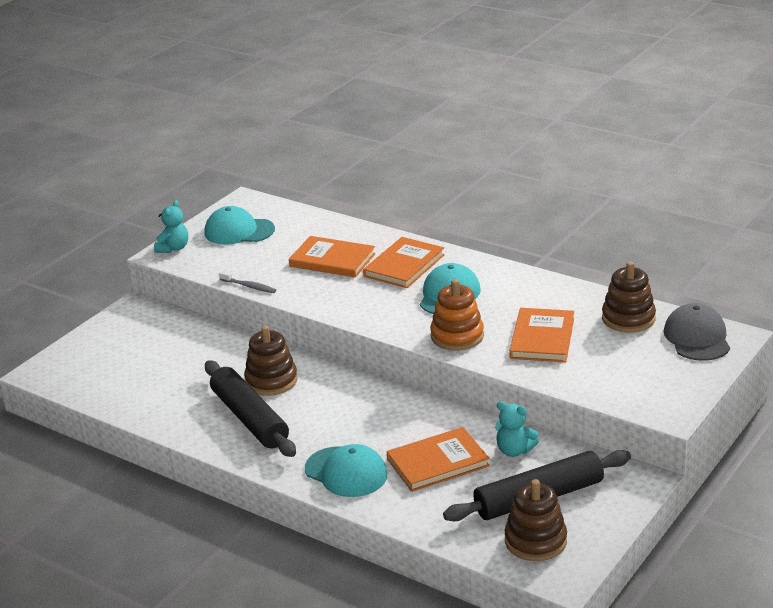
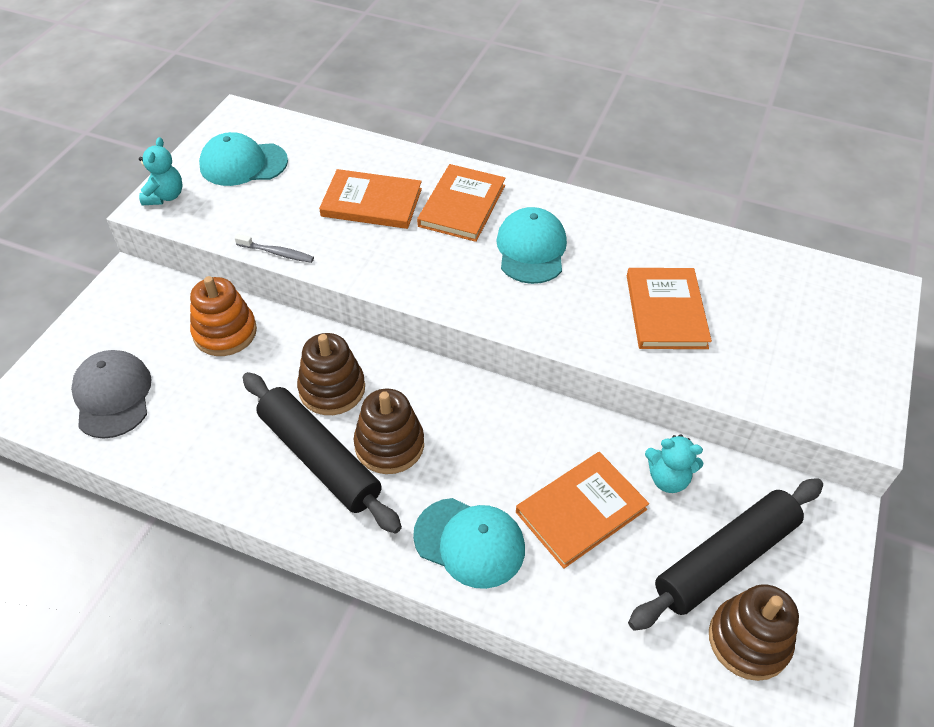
camera: 15 degrees left, 20 degrees up
(457, 336) = (562, 316): orange stacking toy -> orange stacking toy (225, 332)
(628, 318) = (754, 271): brown stacking toy -> brown stacking toy (389, 445)
(697, 338) = (843, 295): grey cap -> grey cap (113, 396)

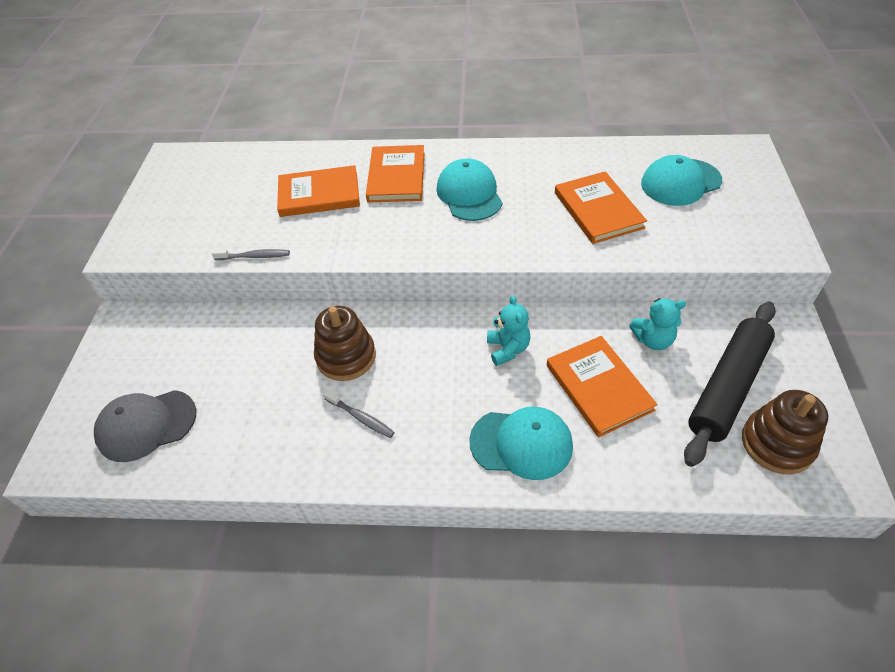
camera: 15 degrees left, 0 degrees up
(113, 396) = (146, 425): grey cap -> grey cap turned 75 degrees counterclockwise
(165, 196) = (130, 239): turquoise teddy bear -> turquoise teddy bear (508, 349)
(225, 332) = (229, 339): orange stacking toy -> none
(243, 164) = (191, 194): turquoise cap -> turquoise cap (680, 182)
(319, 458) = (360, 417): black rolling pin -> grey toothbrush
(389, 445) = (416, 386): brown stacking toy -> none
(581, 511) = (598, 387): orange book -> orange book turned 60 degrees counterclockwise

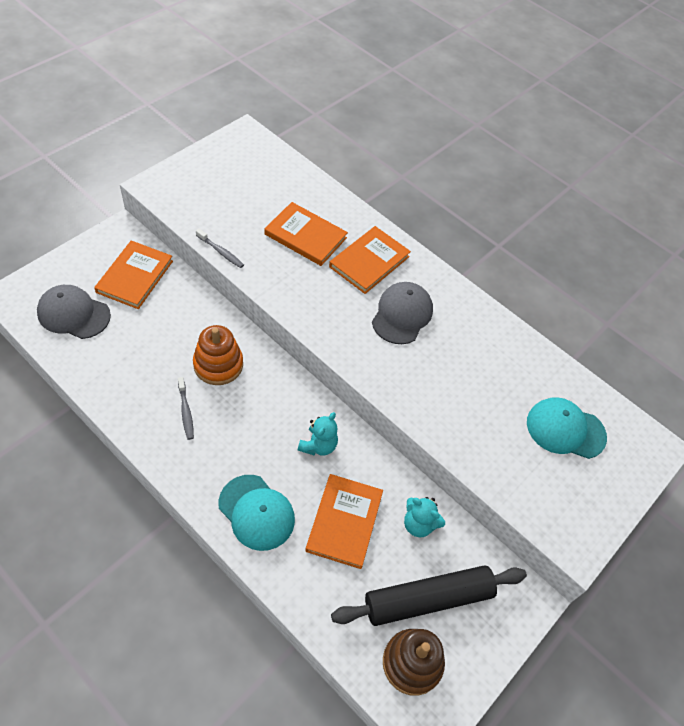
camera: 30 degrees right, 5 degrees up
(346, 357) = (218, 365): brown stacking toy -> orange stacking toy
(469, 194) = (402, 314): turquoise cap -> grey cap
(598, 210) = (476, 400): orange book -> orange book (135, 276)

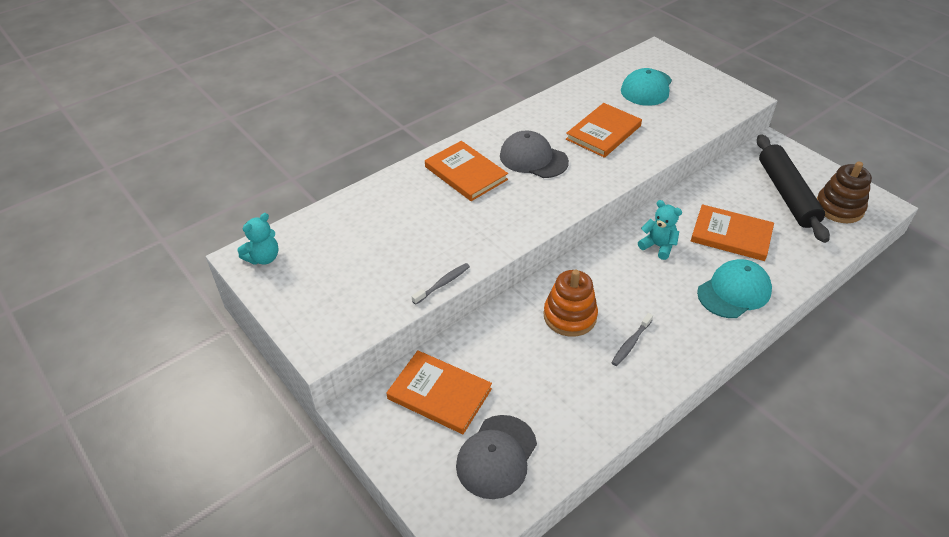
camera: 75 degrees left, 10 degrees down
(186, 412) = (631, 343): grey toothbrush -> grey toothbrush turned 135 degrees clockwise
(305, 236) = (426, 215): orange book -> orange book (603, 132)
(419, 524) = (724, 192): turquoise teddy bear -> turquoise teddy bear (263, 258)

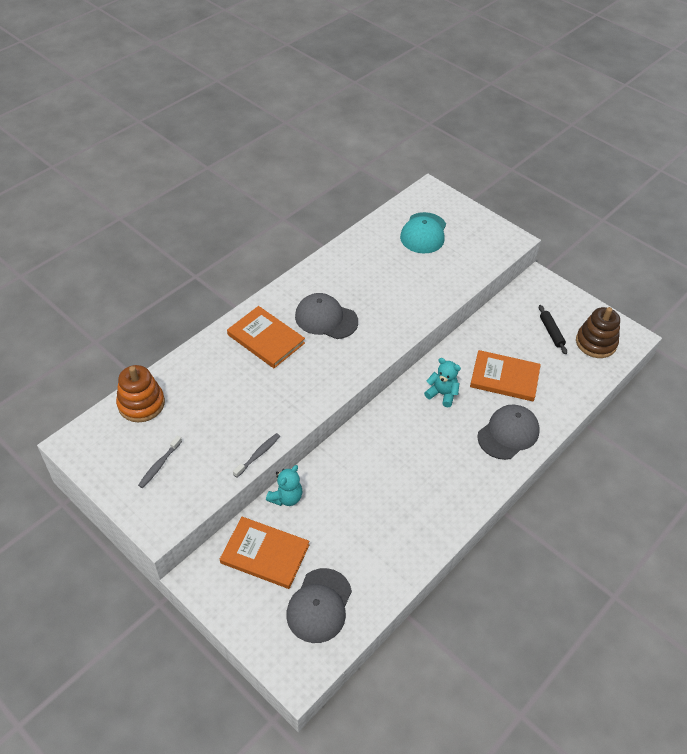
camera: 10 degrees left, 5 degrees up
(263, 258) = (92, 443): turquoise teddy bear -> turquoise teddy bear (286, 497)
(570, 316) = (370, 470): orange stacking toy -> orange stacking toy (141, 404)
(603, 132) = (387, 286): orange book -> none
(631, 343) = (423, 491): grey toothbrush -> grey toothbrush (159, 465)
(734, 291) = (508, 433): turquoise cap -> grey cap
(786, 194) = (551, 332): black rolling pin -> black rolling pin, size x0.46

